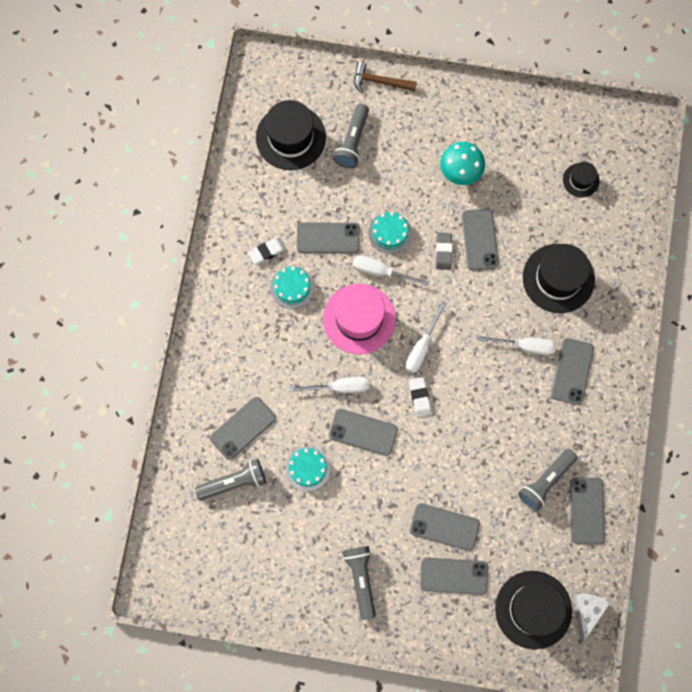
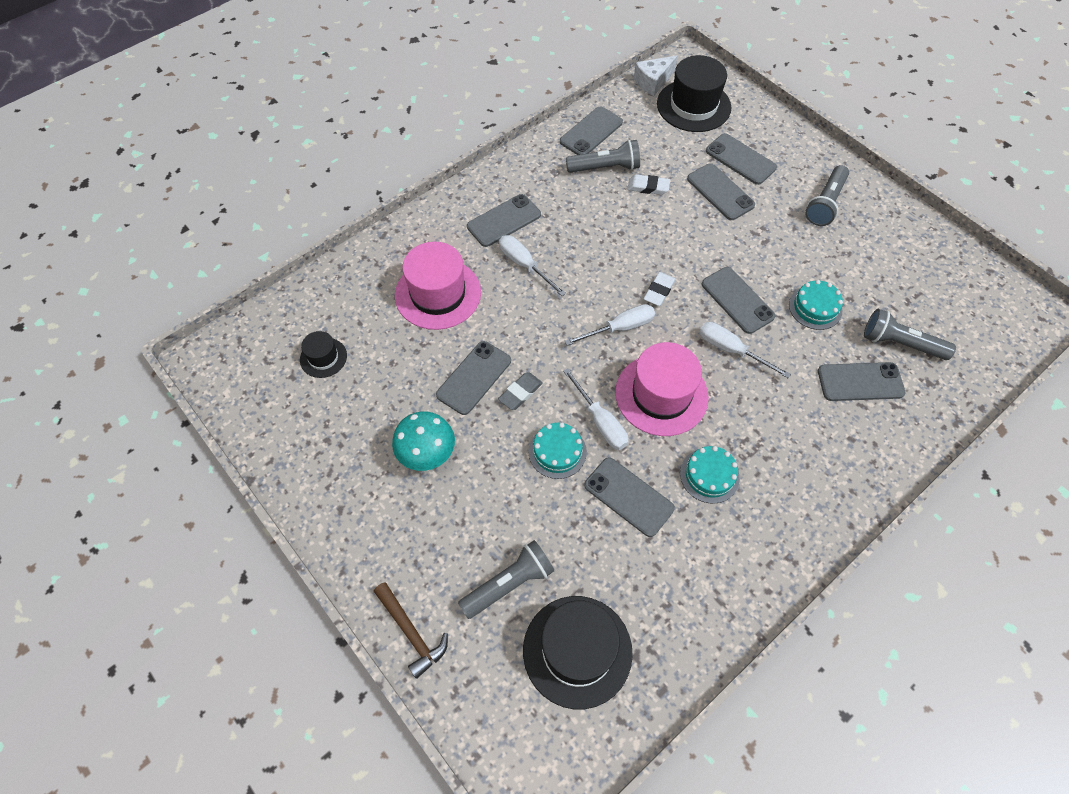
camera: 140 degrees left, 15 degrees down
(267, 252) = (710, 534): white eraser -> white eraser (648, 187)
(558, 278) = (438, 294): black hat -> pink hat

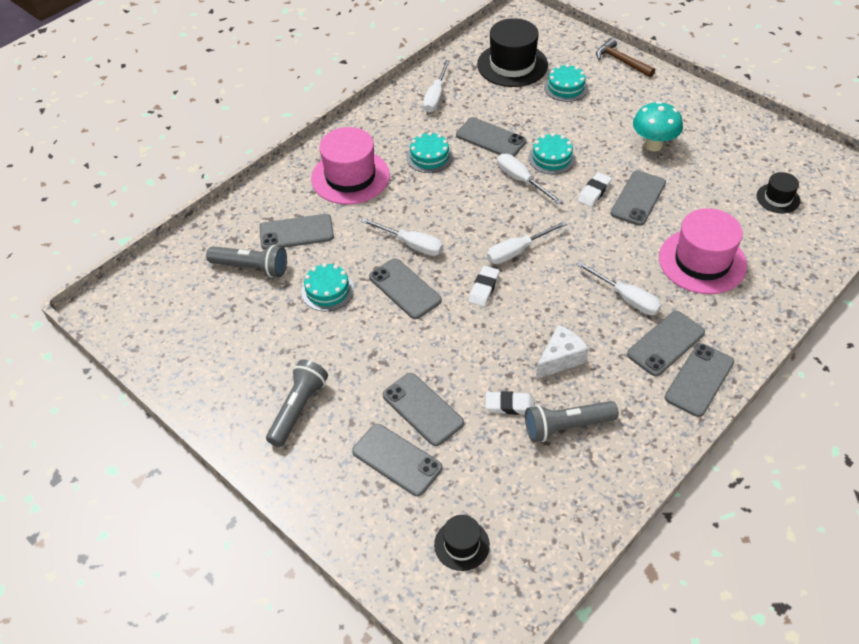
camera: 175 degrees right, 10 degrees down
(509, 584) = (566, 87): grey flashlight -> turquoise cake
(520, 393) = (594, 192): grey eraser -> white eraser
(591, 132) = (596, 479): grey phone -> grey phone (699, 380)
(653, 82) = (525, 585): white cheese -> white cheese (560, 359)
(661, 394) = (472, 204): pink hat -> pink hat (350, 177)
(693, 106) = (461, 545): black hat -> black hat, size x0.52
(698, 592) = (436, 97): none -> white screwdriver

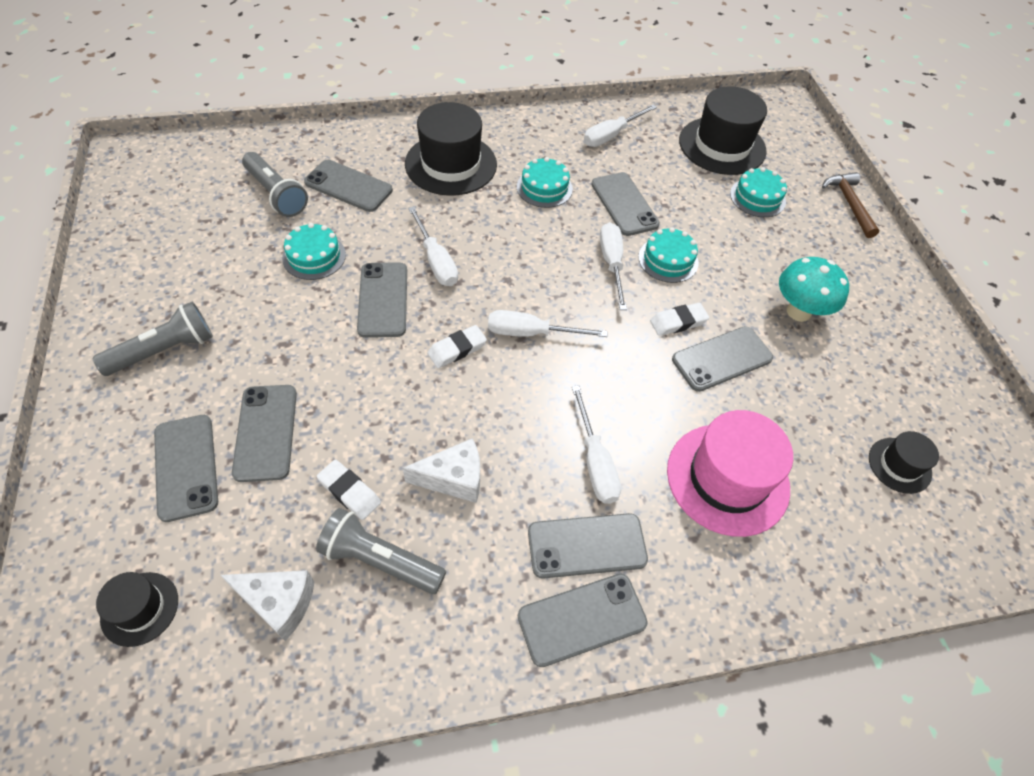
camera: 30 degrees right, 5 degrees up
(350, 177) = (451, 164): pink hat -> black hat
(536, 485) = (278, 603): none -> white cheese

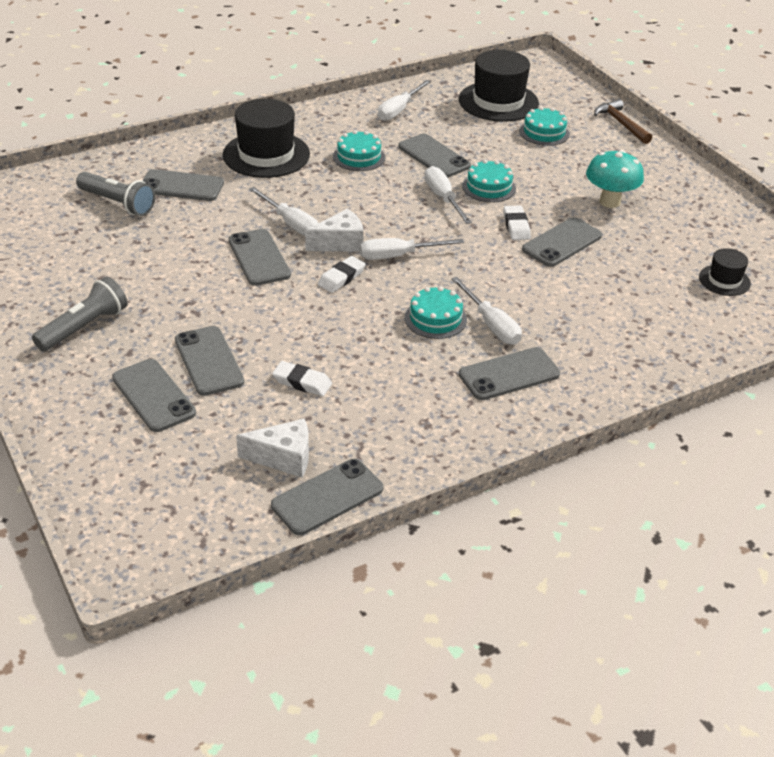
camera: 15 degrees left, 15 degrees down
(140, 608) = (171, 485): black hat -> none
(314, 256) = (180, 240): turquoise cake -> turquoise cake (435, 318)
(380, 560) = (351, 416): grey flashlight -> none
(453, 479) = (383, 357): white cheese -> white cheese (340, 243)
(582, 619) = (526, 416): grey phone -> grey phone (327, 497)
(678, 322) = (516, 226): white eraser -> white eraser turned 60 degrees counterclockwise
(727, 478) = (599, 314): pink hat -> none

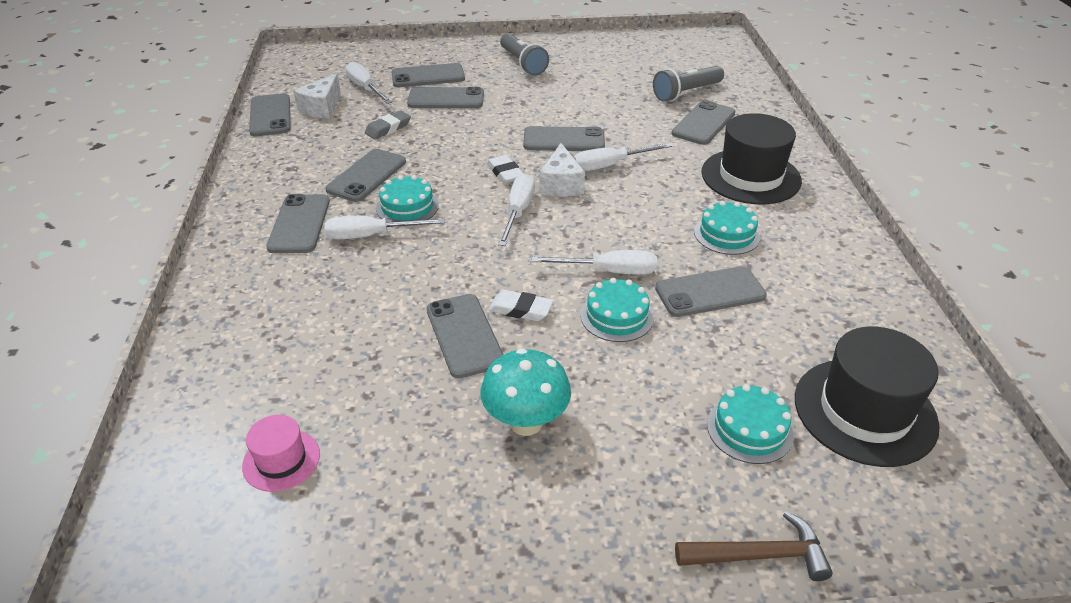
camera: 115 degrees right, 0 degrees up
(302, 382) = (388, 128): white eraser -> grey eraser
(399, 110) = (845, 297): white screwdriver -> white screwdriver (365, 88)
(403, 362) = (367, 176): none -> grey phone
(724, 280) = (281, 460): black hat -> pink hat

